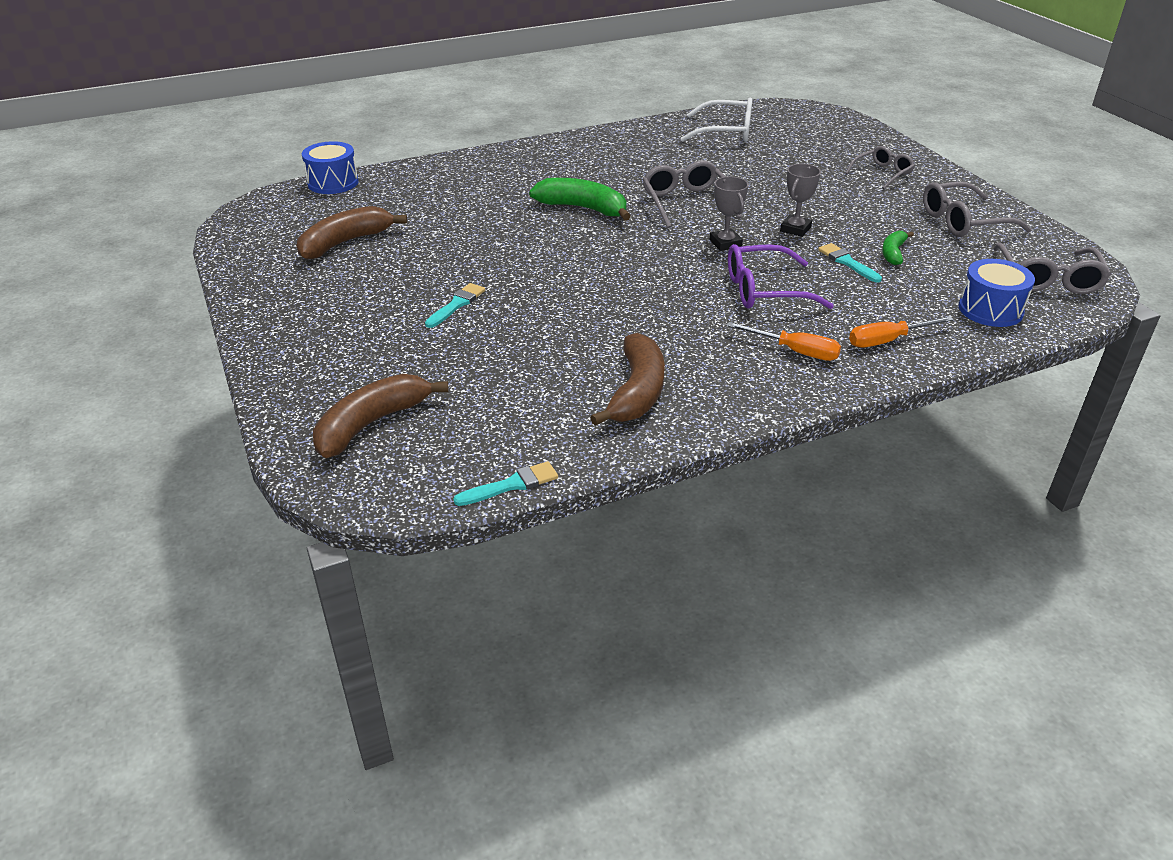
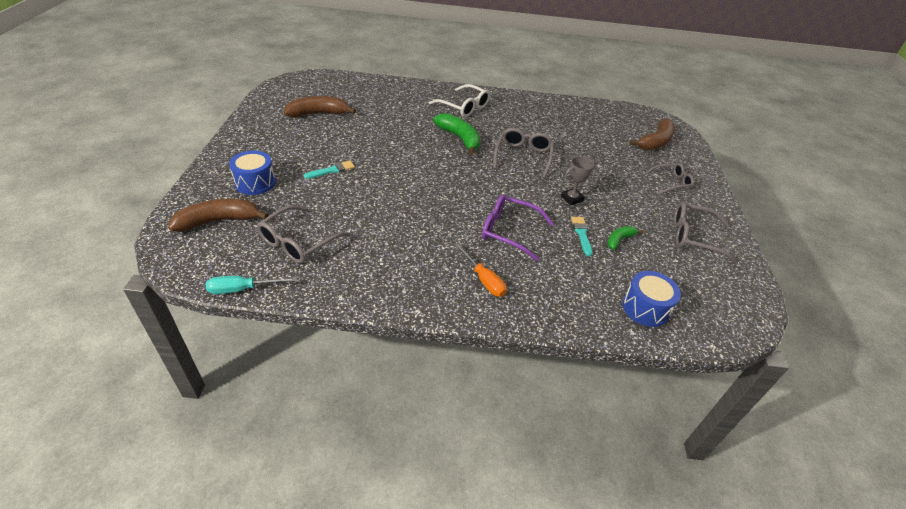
camera: 25 degrees right, 5 degrees up
(333, 183) = (349, 78): blue drum -> blue drum (255, 183)
(511, 485) = (242, 289): turquoise brush -> turquoise screwdriver
(637, 392) = (365, 264): brown banana -> brown banana (655, 142)
(725, 132) = (596, 119): white glasses -> white glasses (463, 107)
(725, 243) = (518, 191): grey trophy -> none
(887, 341) = (550, 299): orange screwdriver -> none
(1047, 278) = (713, 303): grey glasses -> grey glasses (298, 242)

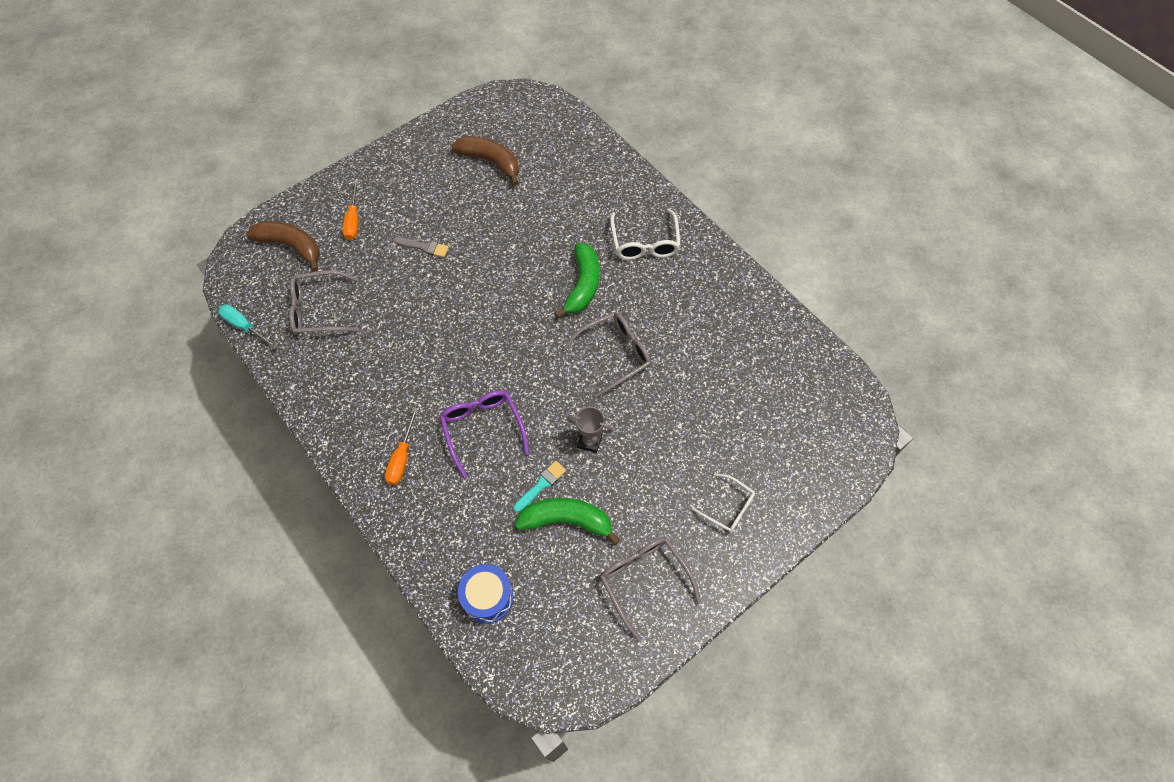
camera: 50 degrees right, 20 degrees up
(255, 183) = (353, 220): blue drum -> orange screwdriver
(332, 170) = (424, 247): turquoise brush -> grey brush
(619, 240) = (566, 520): green banana -> green banana, size x1.83
(655, 142) = (799, 446): brown banana -> none
(671, 182) = (728, 507): grey glasses -> white glasses

